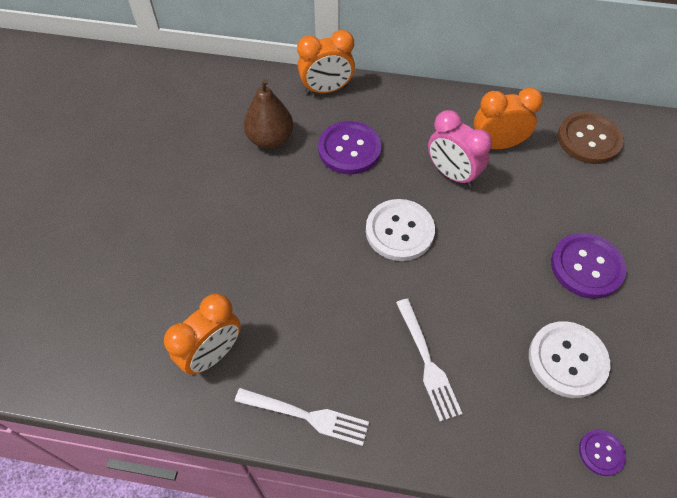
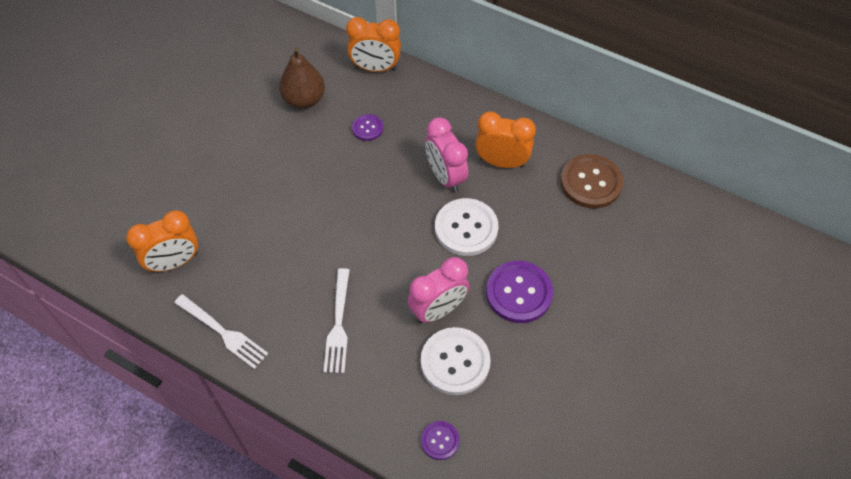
camera: 20 degrees right, 0 degrees up
(349, 149) = (367, 128): purple button -> purple button, size x0.53
(399, 231) = (373, 212): white button -> white button (466, 228)
(519, 311) = (438, 310): none -> pink clock

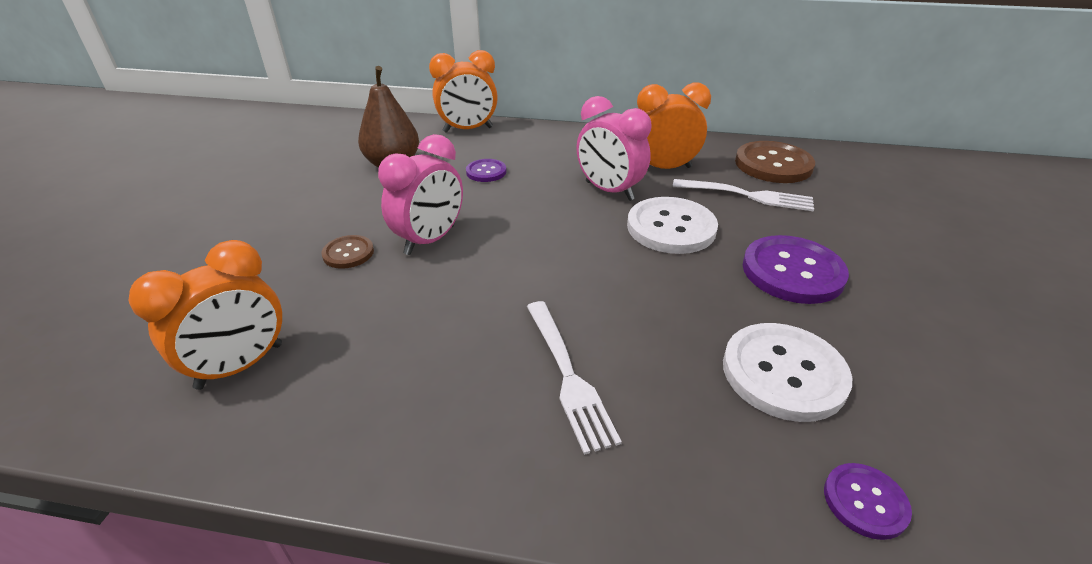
camera: 20 degrees left, 20 degrees down
(223, 332) = (363, 447): white fork -> white fork (747, 195)
(249, 189) = (348, 253): none -> brown button
(438, 310) = (705, 317): pink clock -> pink clock (430, 240)

